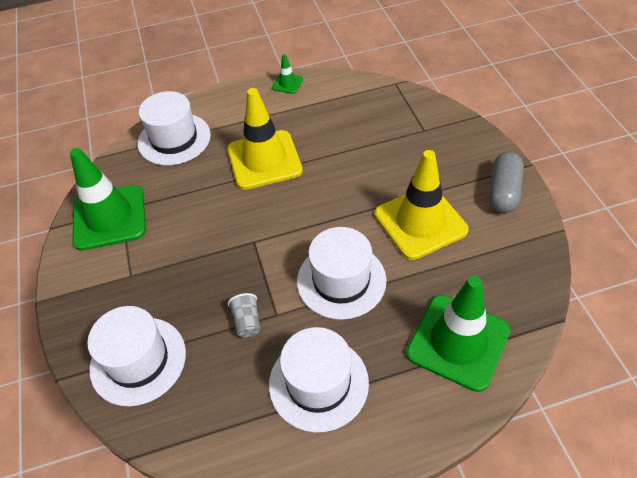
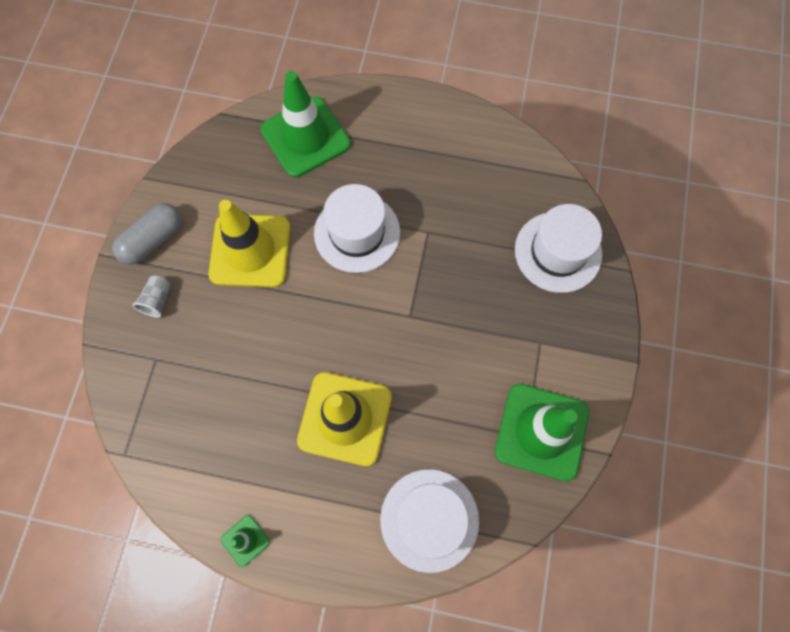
camera: 155 degrees left, 20 degrees up
(247, 321) = (454, 238): grey cup -> grey cup (158, 300)
(318, 383) = (426, 161): white hat -> none

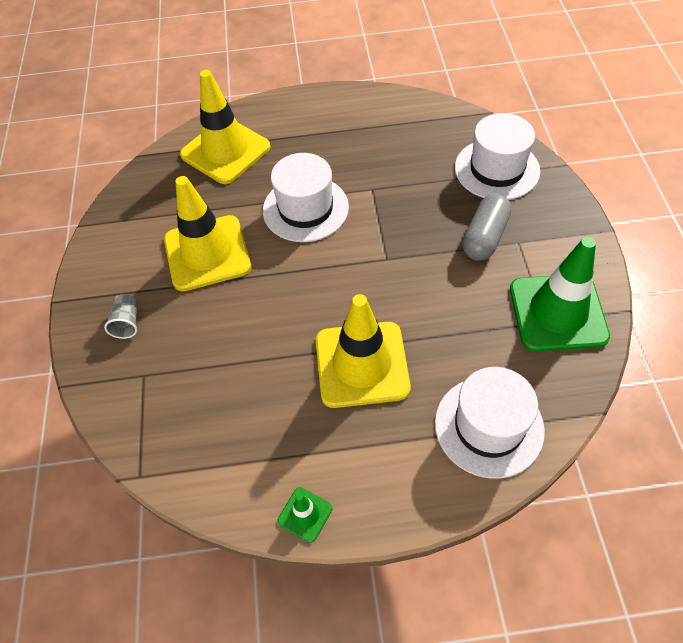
camera: 15 degrees left, 15 degrees down
(153, 240) = (105, 273): grey capsule -> grey capsule (485, 237)
(305, 137) = (225, 151): green traffic cone -> yellow traffic cone

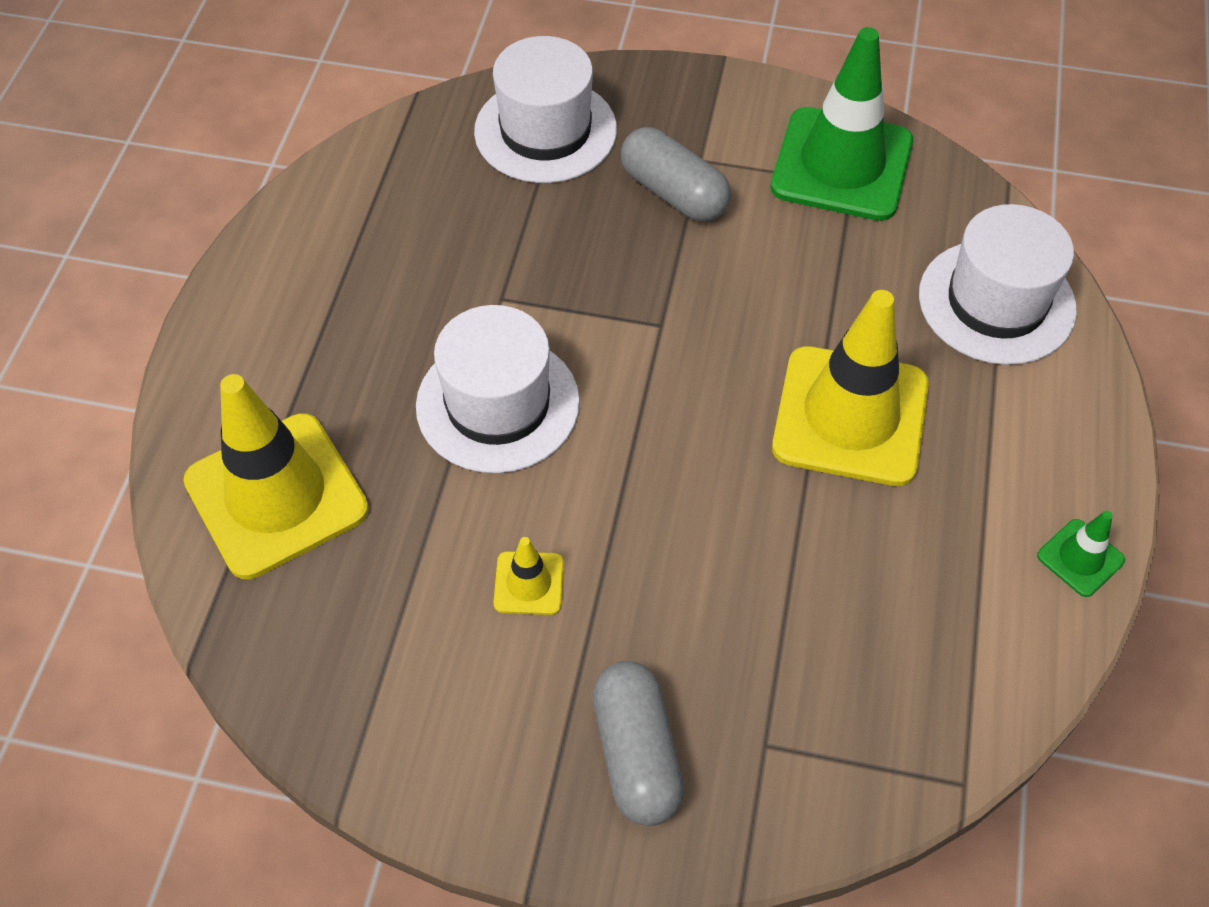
camera: 75 degrees left, 0 degrees up
(127, 322) = (637, 753): grey cup -> grey capsule
(207, 253) = (529, 583): yellow traffic cone -> yellow traffic cone, size x0.44

